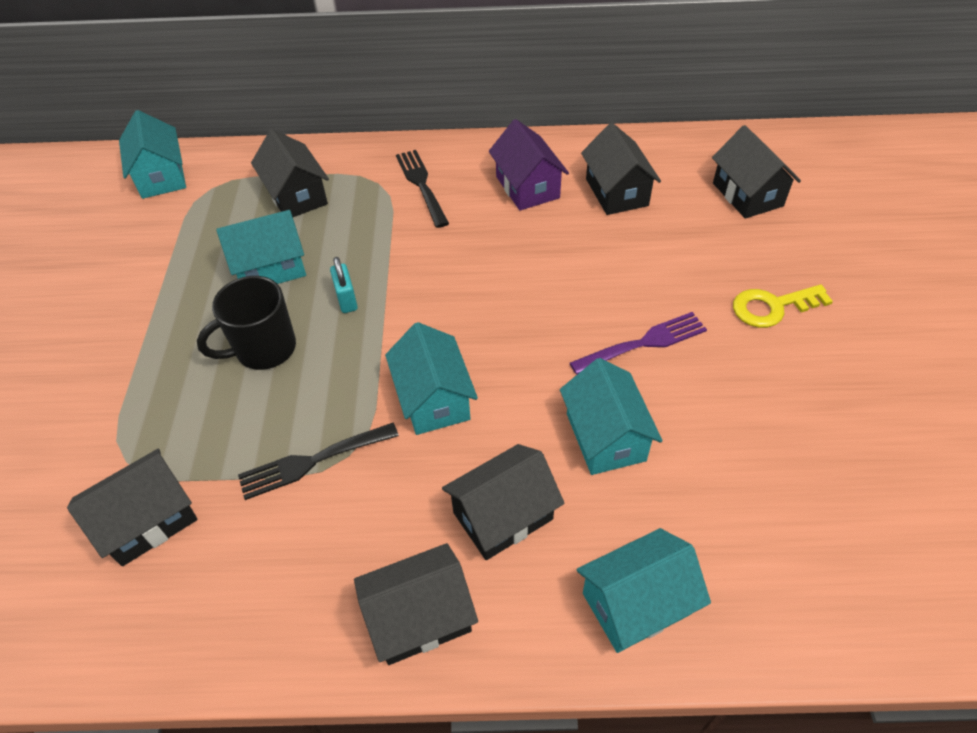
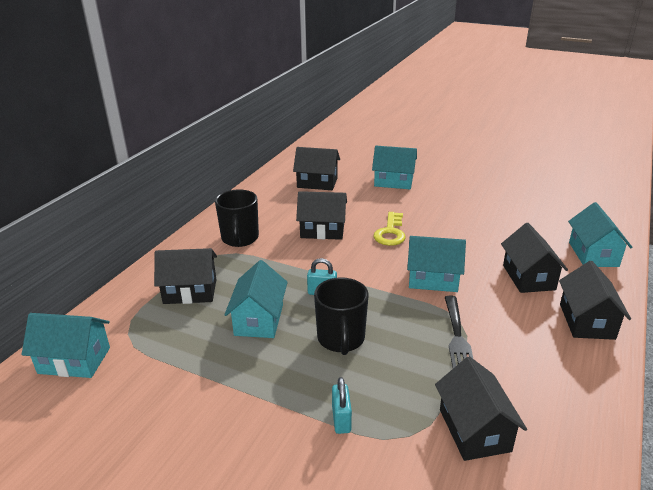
camera: 65 degrees left, 20 degrees down
(134, 396) = (341, 420): none -> turquoise padlock
(421, 185) = (240, 239): black fork -> black mug
(527, 187) = (284, 205): purple house -> none
(605, 437) = (490, 234): turquoise house -> turquoise house (393, 181)
(643, 343) = (434, 207): purple fork -> none
(747, 194) = (354, 154): black house -> black house (322, 230)
(772, 307) = (434, 171): yellow key -> yellow key (390, 232)

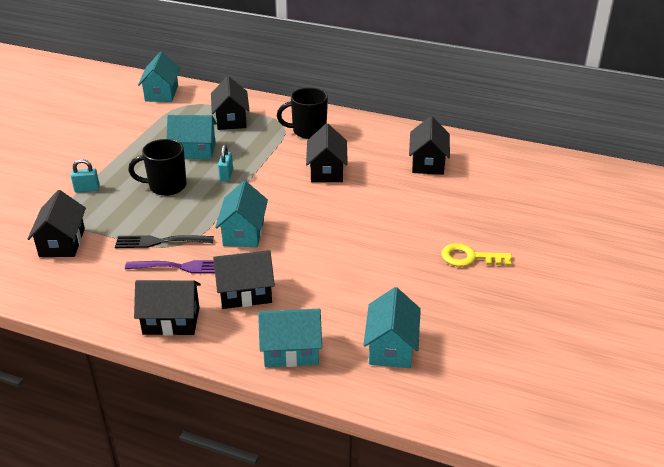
camera: 85 degrees right, 5 degrees up
(390, 232) = (326, 210): yellow key -> yellow key (470, 257)
(393, 181) = (445, 212): turquoise house -> turquoise house (391, 347)
(474, 430) = (62, 242): black house -> black house turned 75 degrees counterclockwise
(500, 319) = (181, 267): none -> purple fork

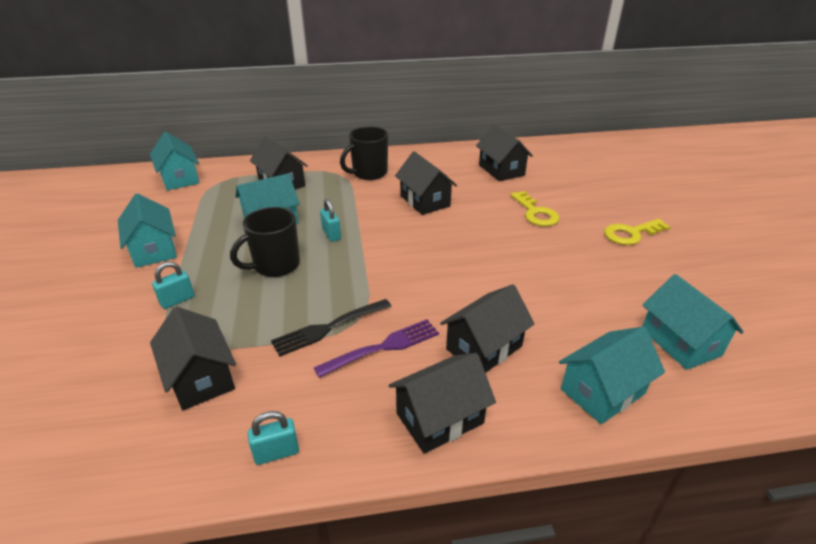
camera: 30 degrees left, 0 degrees up
(67, 299) = (276, 452): none -> turquoise padlock
(243, 233) = (411, 284): turquoise house -> turquoise house (154, 250)
(408, 211) = (535, 213): none -> yellow key

